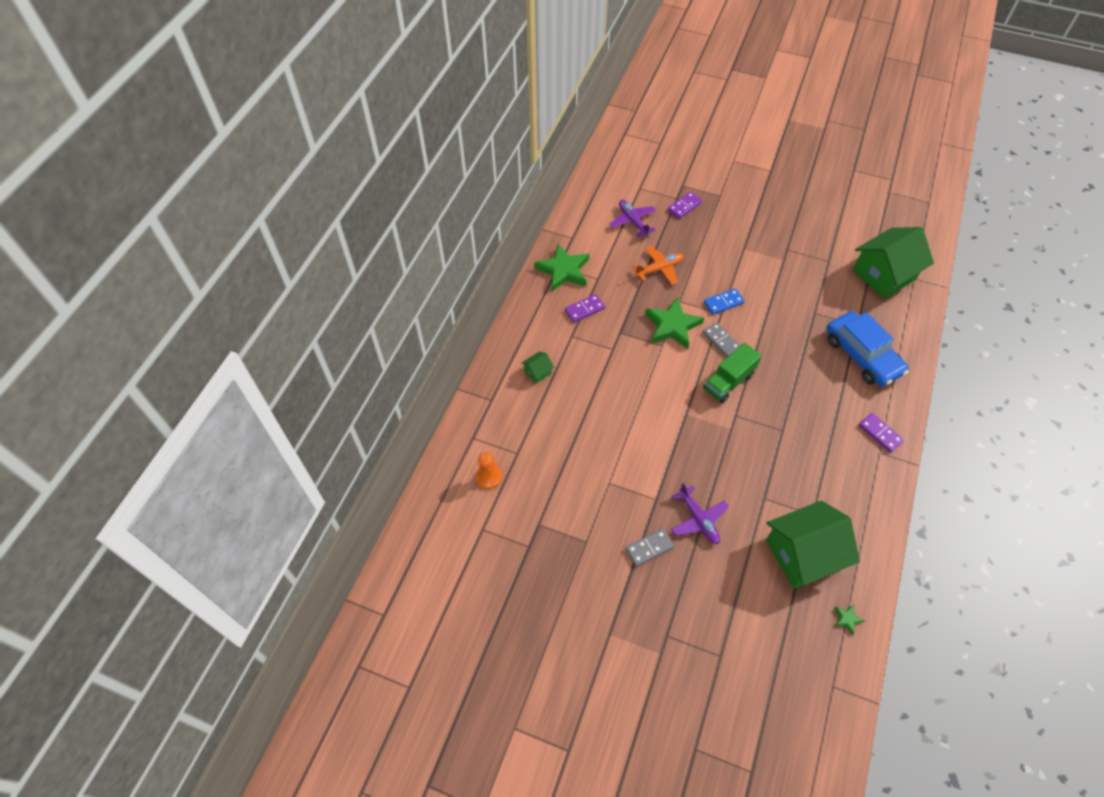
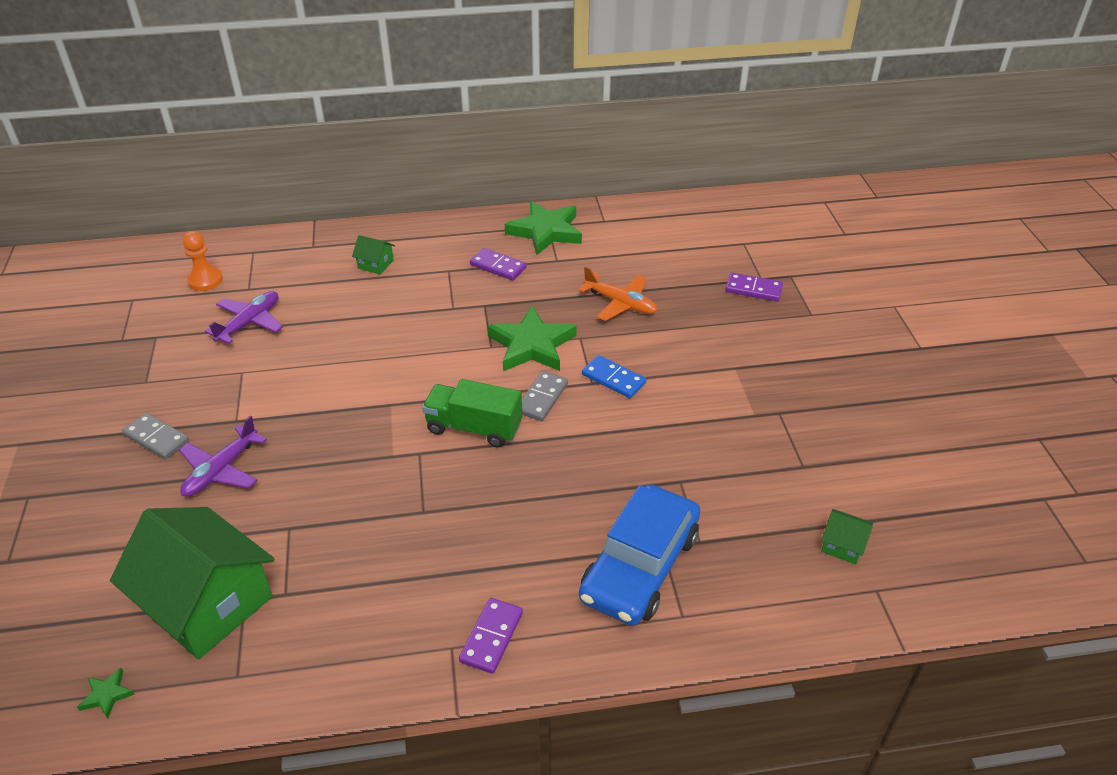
camera: 60 degrees right, 15 degrees down
(632, 221) = (679, 256): purple plane -> purple plane (249, 323)
(884, 274) = (843, 545): green house -> green house, size x0.41

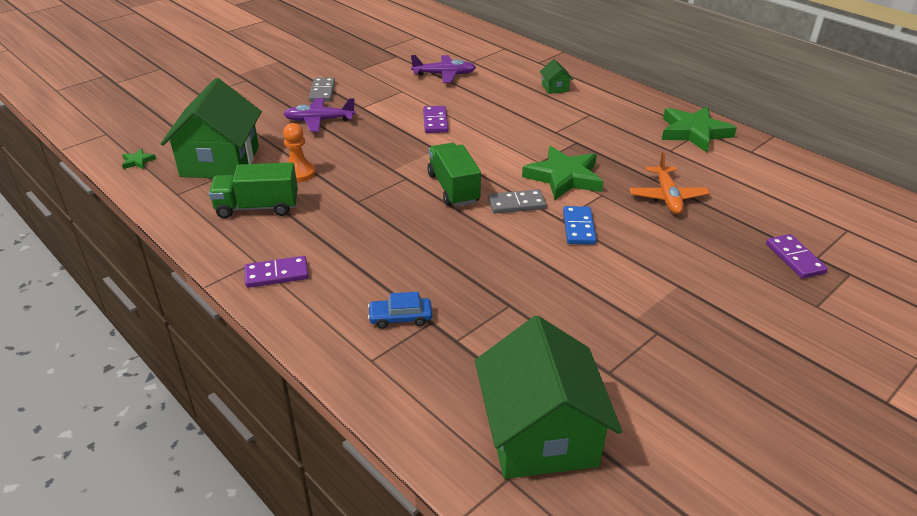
camera: 55 degrees right, 5 degrees down
(205, 280) = (460, 47): orange pawn -> orange pawn (299, 173)
(348, 605) = (257, 207): none -> green truck
(498, 266) = (624, 130): purple domino -> purple domino (435, 121)
(640, 566) = (400, 318): blue car -> blue car, size x0.44
(843, 545) = (540, 434): green house -> green house, size x2.45

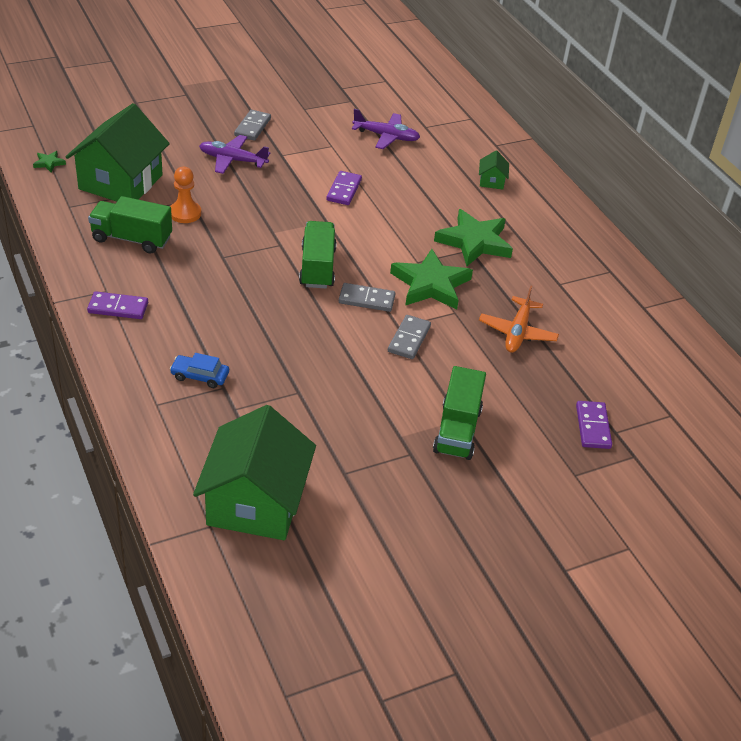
camera: 15 degrees right, 5 degrees up
(578, 227) = (409, 339): blue domino -> grey domino
(683, 297) = (457, 430): none -> green truck
(694, 132) = (600, 271): green star -> green star (474, 242)

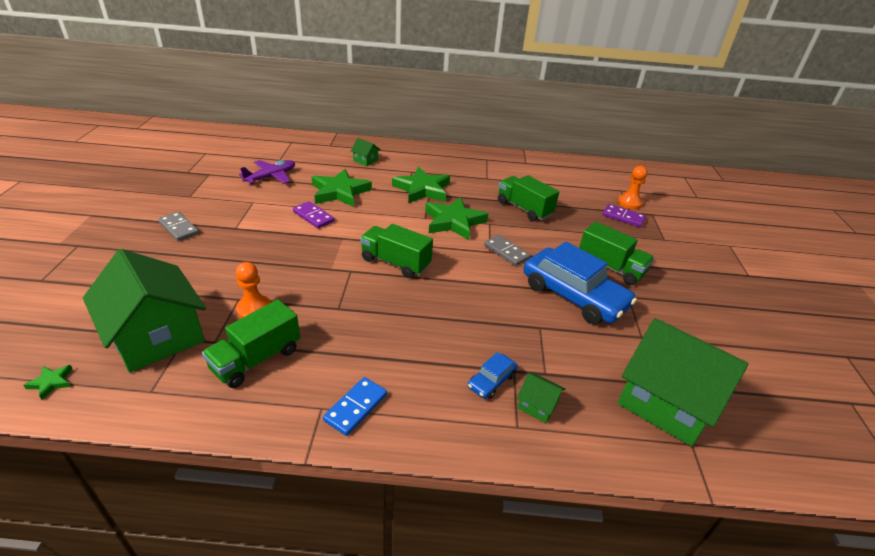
camera: 60 degrees left, 5 degrees down
(118, 308) = (355, 407): purple domino -> blue domino
(190, 412) = (537, 405): none -> green house
(232, 160) = (210, 255): purple plane -> none
(366, 300) = (451, 254): grey domino -> none
(373, 408) = (573, 296): none -> blue car
(405, 188) = (339, 192): none -> green star
(517, 332) = (524, 209): orange plane -> green truck
(641, 428) = (629, 203): none -> orange pawn

